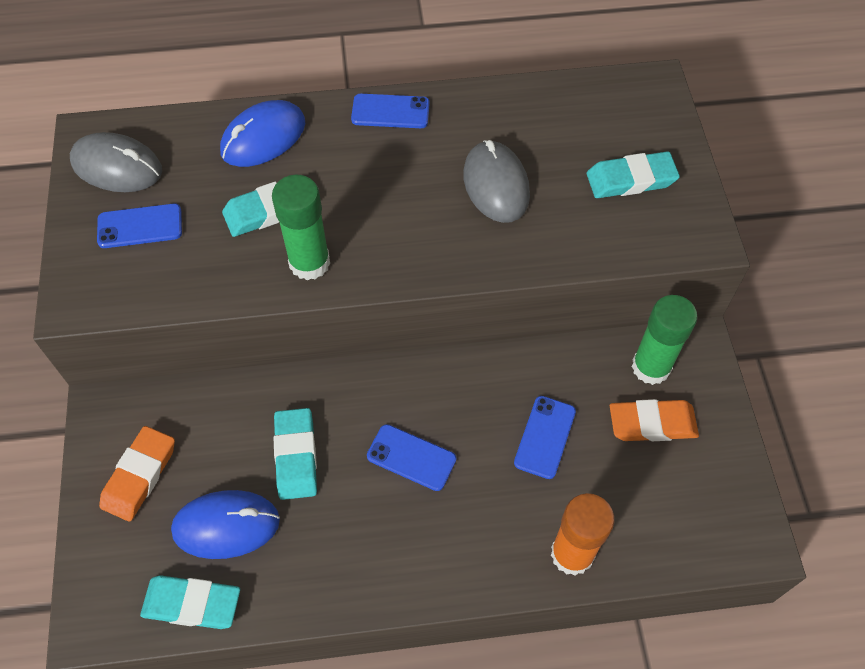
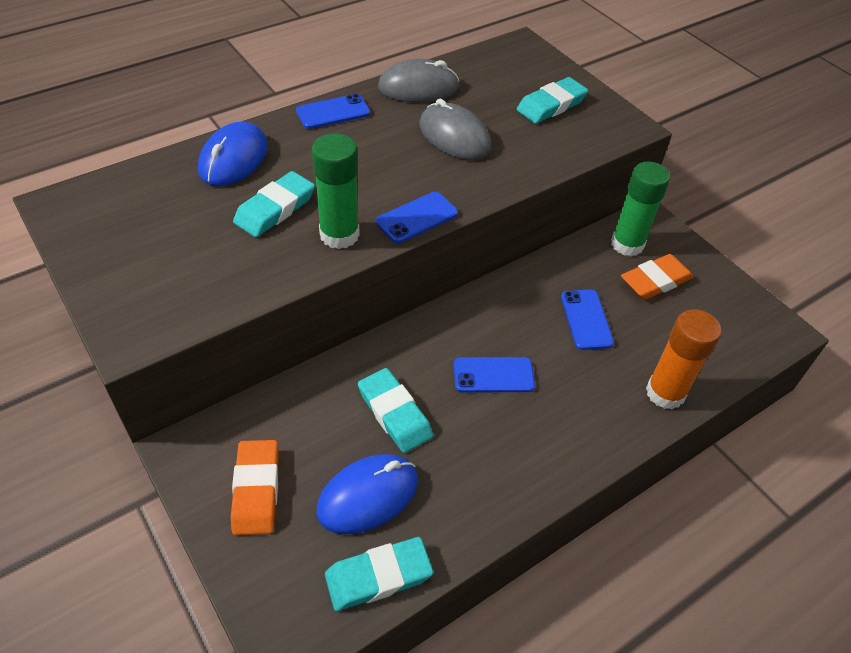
camera: 30 degrees left, 10 degrees down
(117, 167) = (104, 219): grey mouse -> grey mouse (418, 88)
(140, 226) = (159, 257): blue phone -> blue phone (417, 218)

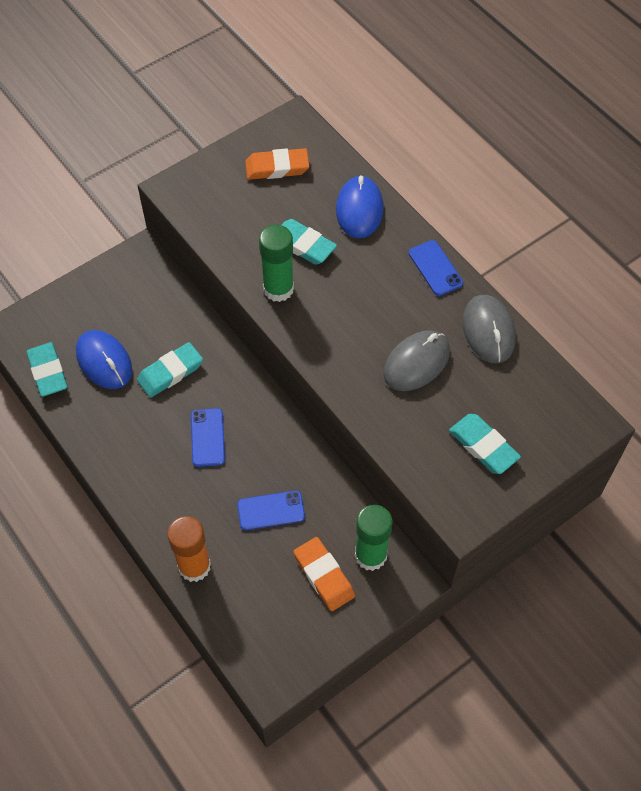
camera: 90 degrees right, 10 degrees up
(233, 159) = (359, 209): blue mouse -> blue mouse turned 75 degrees clockwise
(256, 490) = (110, 298): orange eraser -> orange eraser (277, 167)
(417, 218) = (303, 339): blue phone -> none

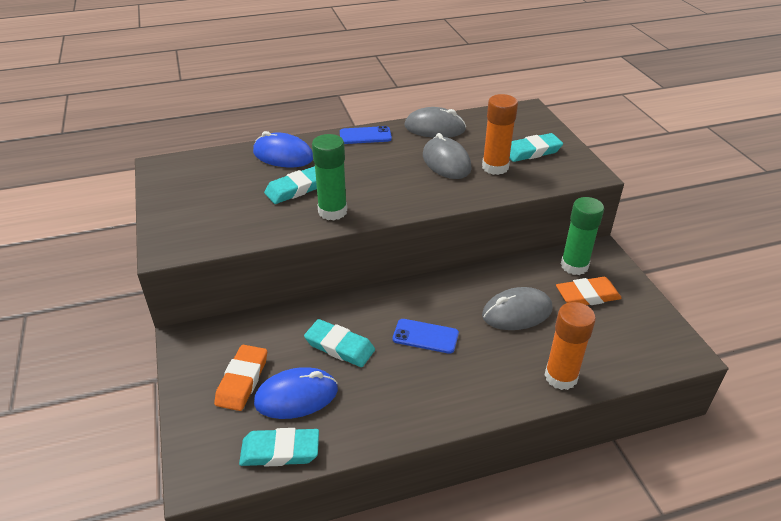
camera: 70 degrees left, 20 degrees down
(170, 372) = (339, 346): turquoise eraser -> turquoise eraser turned 45 degrees counterclockwise
(271, 510) = (517, 312): blue phone -> grey mouse
(277, 167) = (202, 185): orange eraser -> orange eraser (242, 380)
(428, 414) = (495, 167): none -> orange glue stick

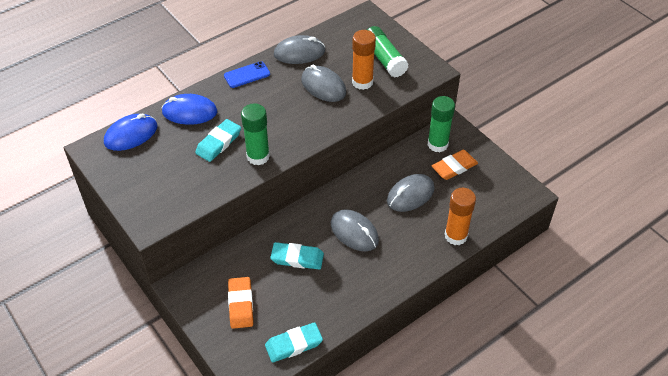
camera: 20 degrees left, 10 degrees up
(296, 396) = (285, 304): blue mouse -> blue mouse (131, 135)
(425, 336) = (354, 232): blue phone -> grey mouse
(532, 151) = (384, 59): turquoise eraser -> green glue stick

